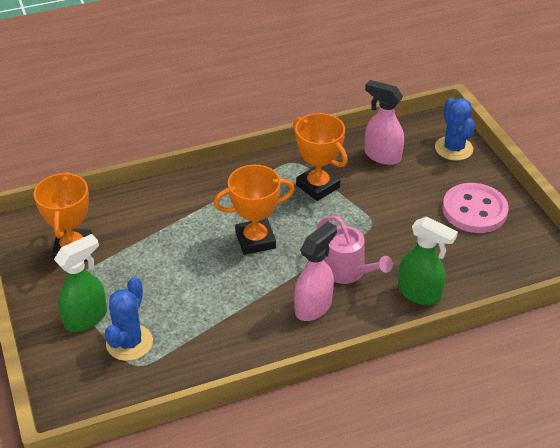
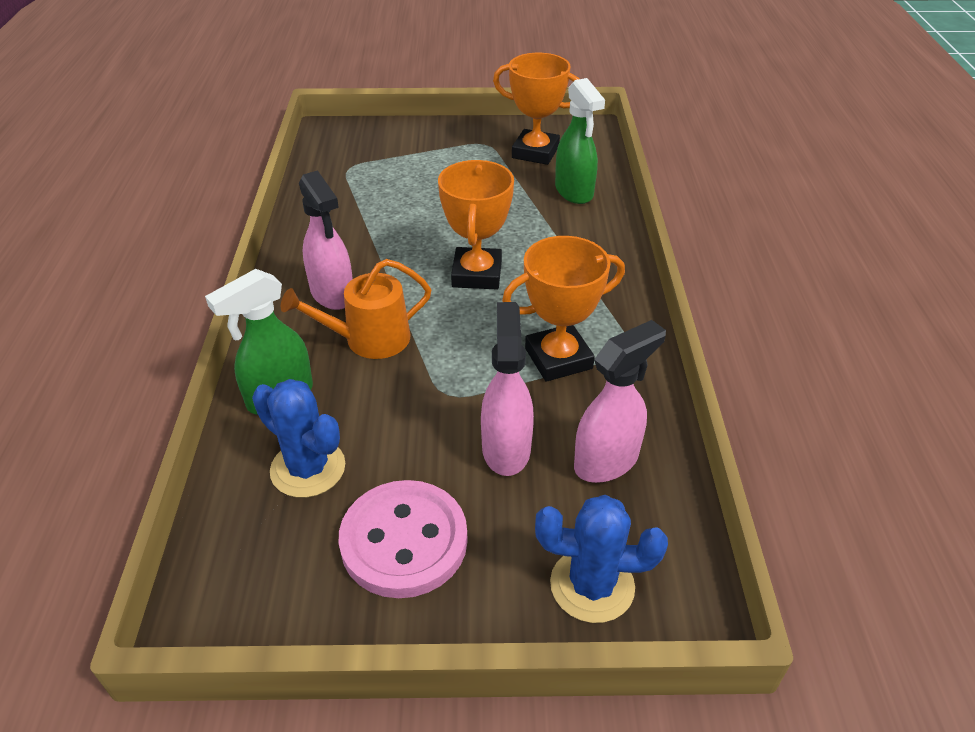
camera: 110 degrees right, 0 degrees up
(86, 318) = (430, 149): green spray bottle -> green spray bottle (574, 192)
(129, 342) = (380, 167): blue cactus -> blue cactus (308, 468)
(347, 271) = (369, 339): pink watering can -> orange watering can
(396, 191) = (506, 448): none -> pink spray bottle

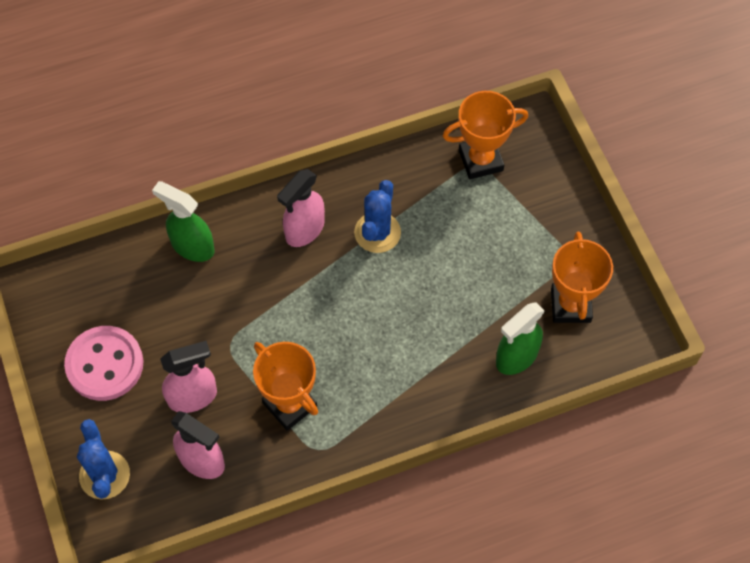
camera: 70 degrees right, 20 degrees up
(308, 468) = (140, 290): blue cactus -> blue cactus (377, 232)
(369, 339) = (265, 275): orange watering can -> none
(476, 274) = (366, 318): orange trophy -> orange trophy (480, 160)

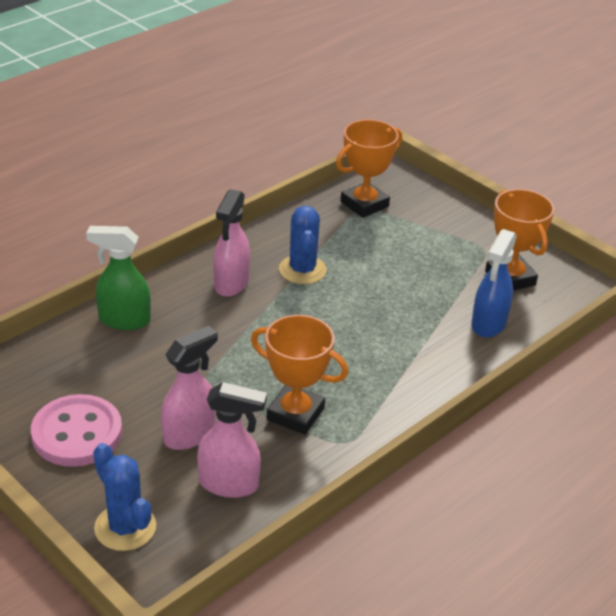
camera: 25 degrees left, 25 degrees down
(516, 357) = (488, 324): green spray bottle -> blue spray bottle

